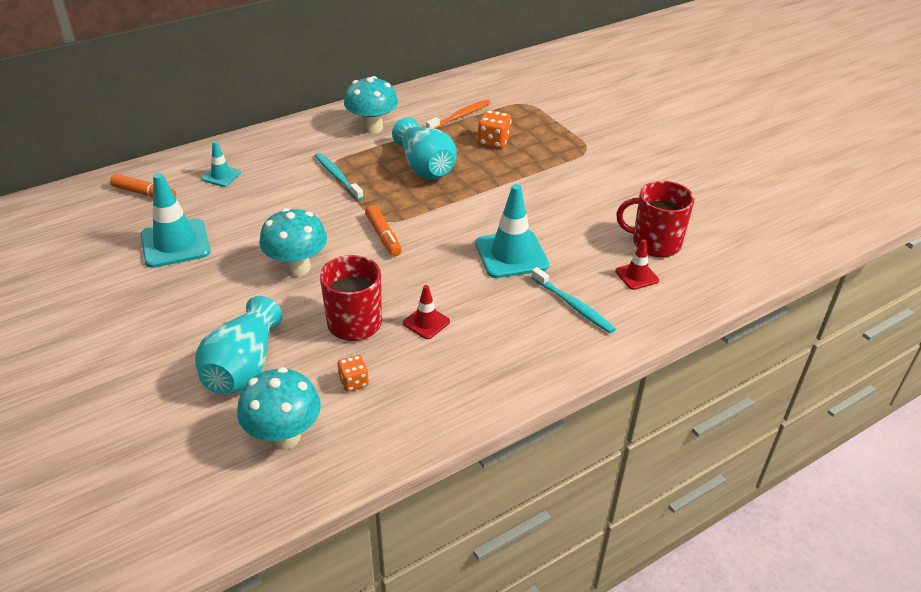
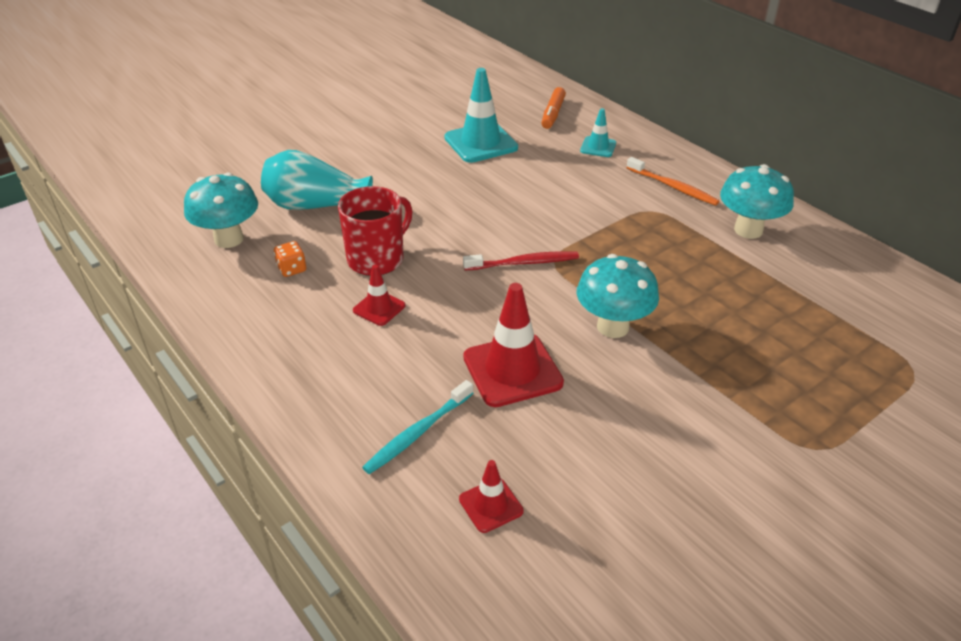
camera: 85 degrees right, 0 degrees up
(297, 268) = (457, 213): turquoise mushroom -> turquoise mushroom (612, 327)
(337, 176) = (629, 217): turquoise toothbrush -> none
(383, 236) = (524, 263): orange marker -> red toothbrush
(424, 166) = (680, 281): turquoise vase -> none
(460, 116) = (827, 303): orange toothbrush -> orange toothbrush (673, 187)
(493, 142) = (776, 340): orange dice -> none
(511, 255) = (512, 370): turquoise traffic cone -> red traffic cone
(655, 243) = (577, 533): red mug -> none

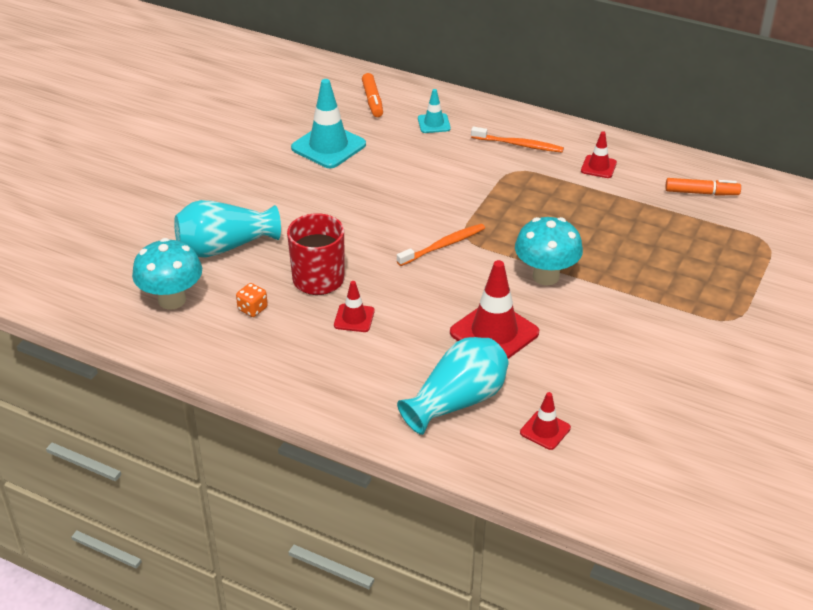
camera: 25 degrees left, 0 degrees up
(417, 433) = (457, 401): turquoise toothbrush -> turquoise vase
(524, 263) = (443, 245): red toothbrush -> orange toothbrush
(748, 230) = (598, 167): turquoise mushroom -> red traffic cone
(857, 289) = (701, 193): none -> orange marker

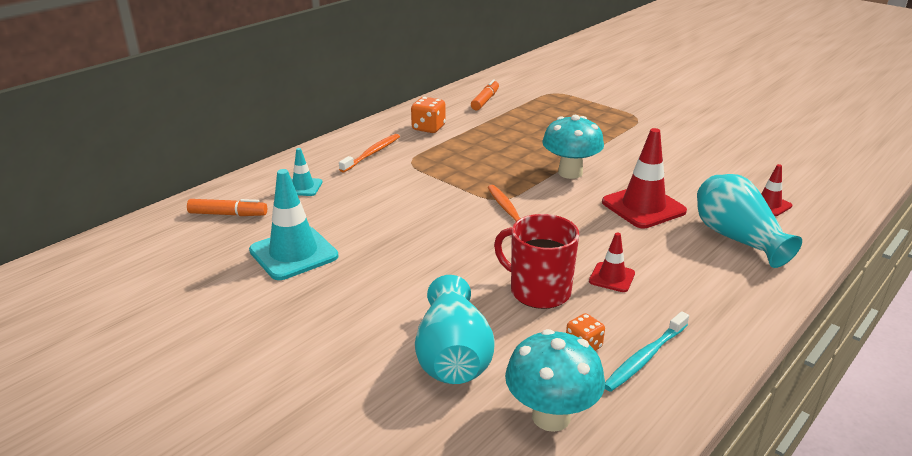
camera: 75 degrees left, 10 degrees down
(246, 342) = (644, 358): none -> turquoise toothbrush
(598, 167) = (428, 128): red traffic cone -> orange dice

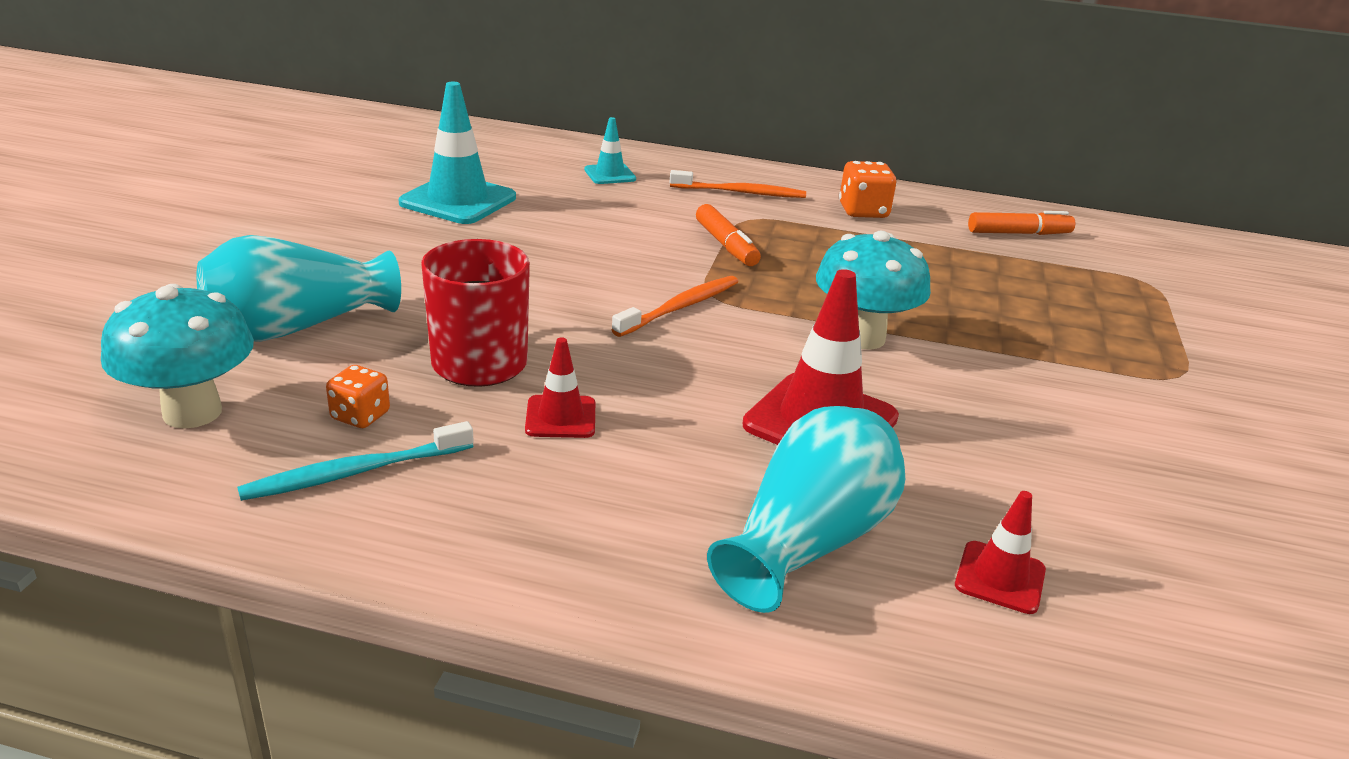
camera: 60 degrees right, 0 degrees up
(228, 214) = (512, 154): orange marker -> orange marker (726, 245)
(644, 358) = (354, 472): turquoise toothbrush -> turquoise toothbrush turned 45 degrees counterclockwise

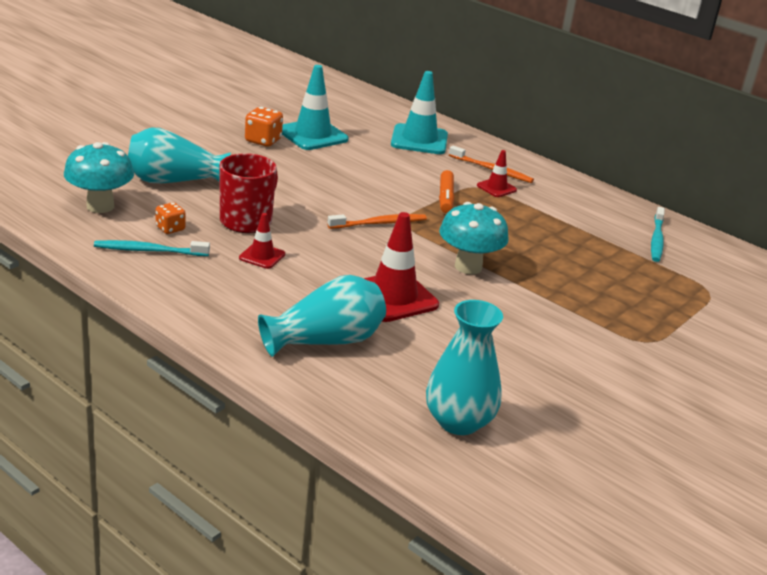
camera: 25 degrees right, 0 degrees up
(610, 174) = (419, 140): turquoise traffic cone -> turquoise traffic cone, size x1.88
(863, 211) = (561, 200): orange dice -> orange dice (263, 141)
(1000, 577) = (403, 384): red traffic cone -> red traffic cone (496, 188)
(1019, 233) = (656, 240): orange marker -> turquoise toothbrush
(1144, 614) = (458, 421): none -> turquoise vase

